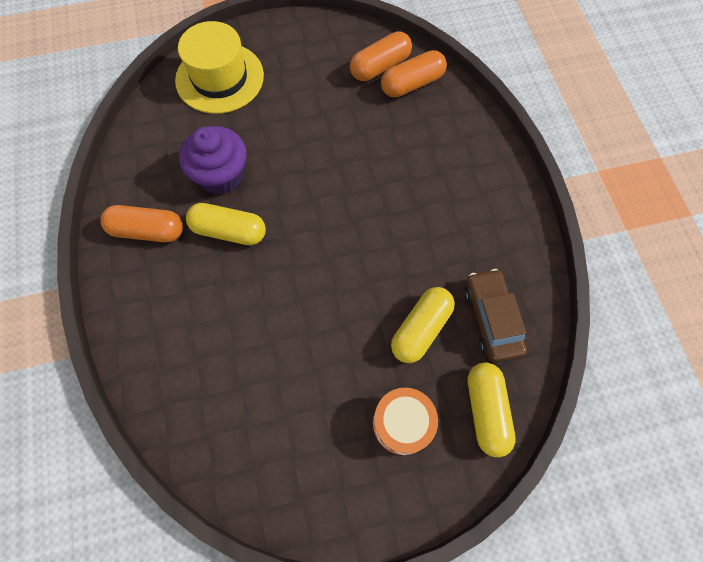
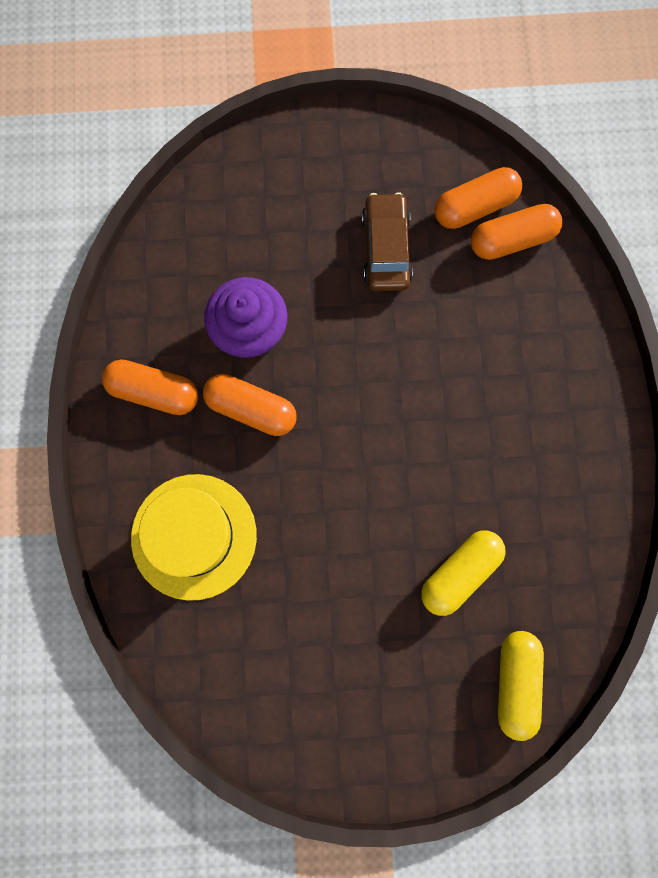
camera: 10 degrees right, 10 degrees up
(220, 78) = (264, 190): yellow hat -> yellow hat (194, 536)
(229, 231) = (251, 409): yellow capsule -> orange capsule
(402, 423) = (418, 679): orange drum -> none
(492, 319) = (546, 575): brown car -> brown car (386, 249)

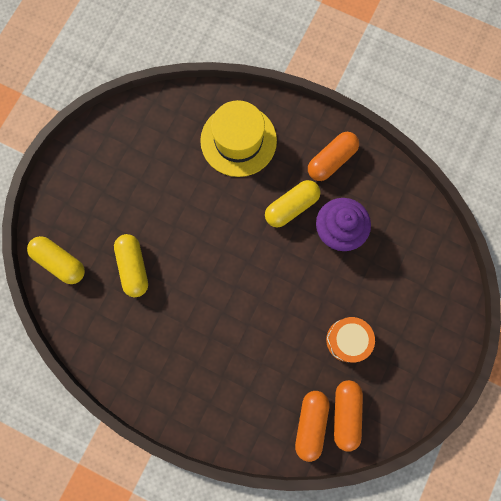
camera: 120 degrees right, 0 degrees up
(251, 409) = (291, 207): orange capsule -> yellow capsule
(386, 249) = (347, 340): brown car -> orange drum

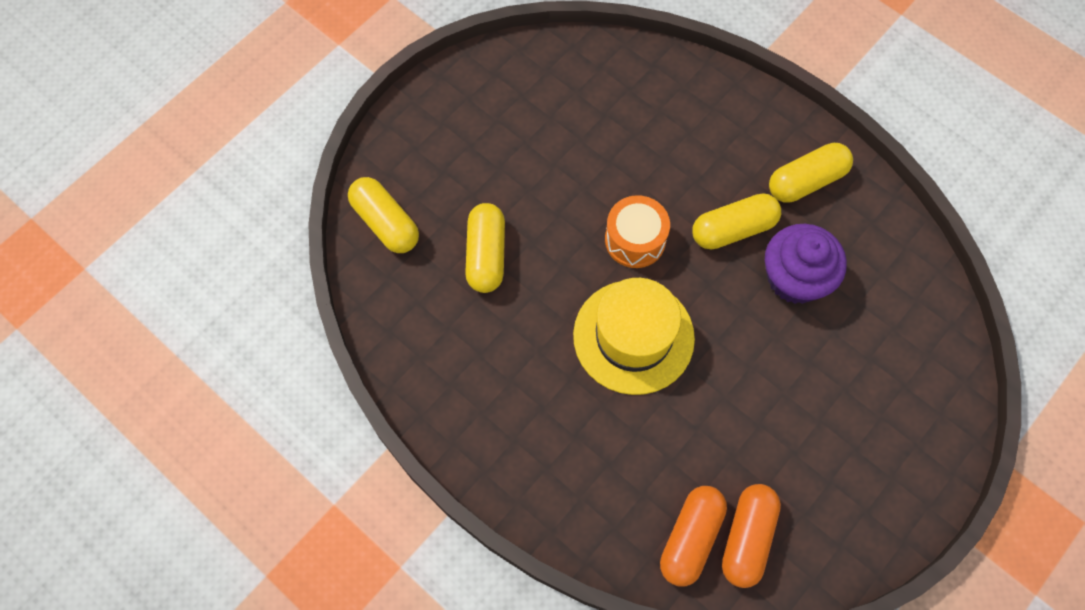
camera: 15 degrees right, 10 degrees down
(238, 140) = (678, 123): yellow hat -> yellow hat (633, 336)
(331, 160) = (806, 181): orange capsule -> yellow capsule
(347, 340) = (774, 433): orange drum -> orange drum (635, 240)

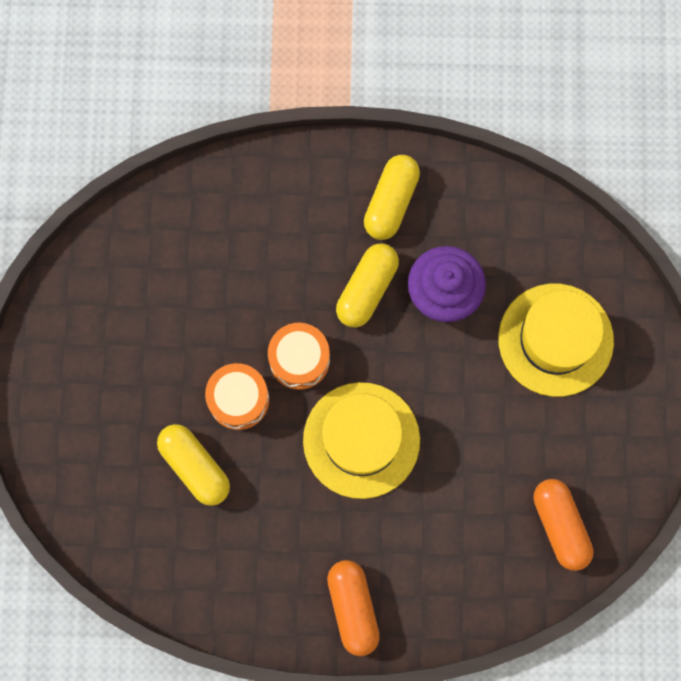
camera: 40 degrees left, 10 degrees up
(385, 223) = (92, 505): yellow capsule -> none
(562, 233) = (238, 399): none -> orange drum
(690, 538) = (521, 559): orange capsule -> orange capsule (353, 608)
(863, 385) = (555, 340): none -> yellow hat

